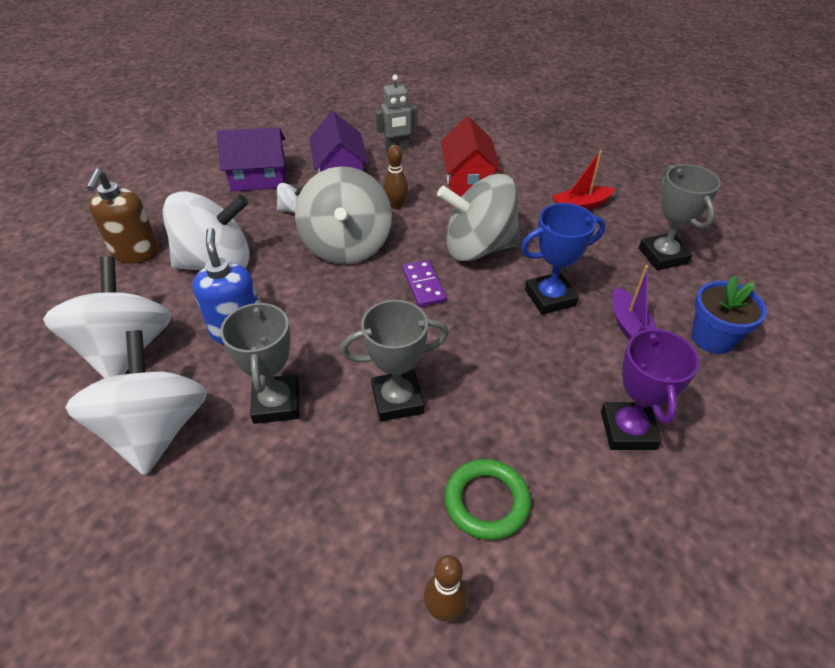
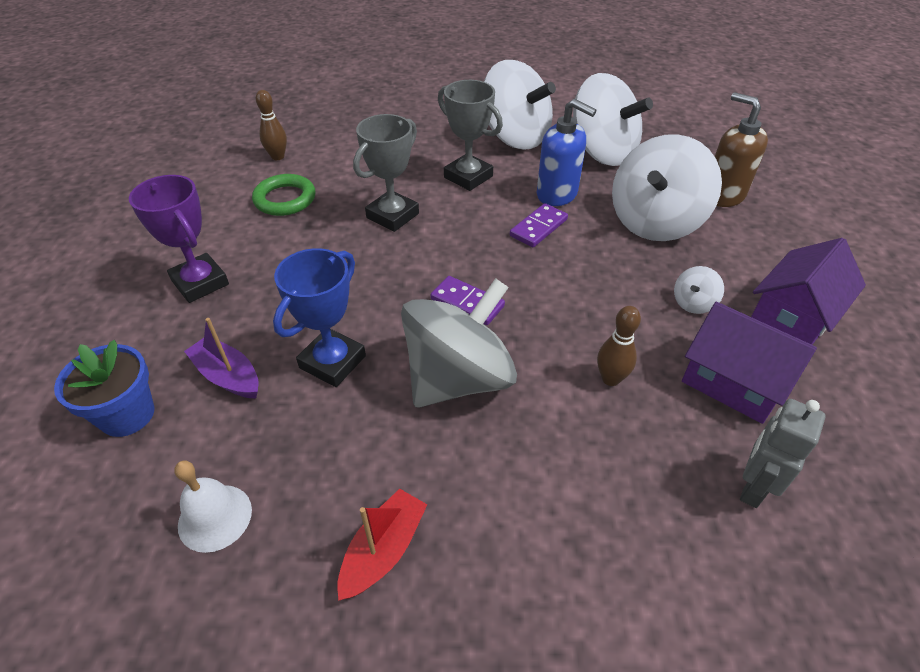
camera: 140 degrees right, 0 degrees up
(299, 310) = (538, 227): none -> purple domino
(347, 246) = (585, 298): grey spinning top -> none
(468, 180) = (584, 489): red house -> none
(663, 256) = (215, 517): grey trophy -> white bell

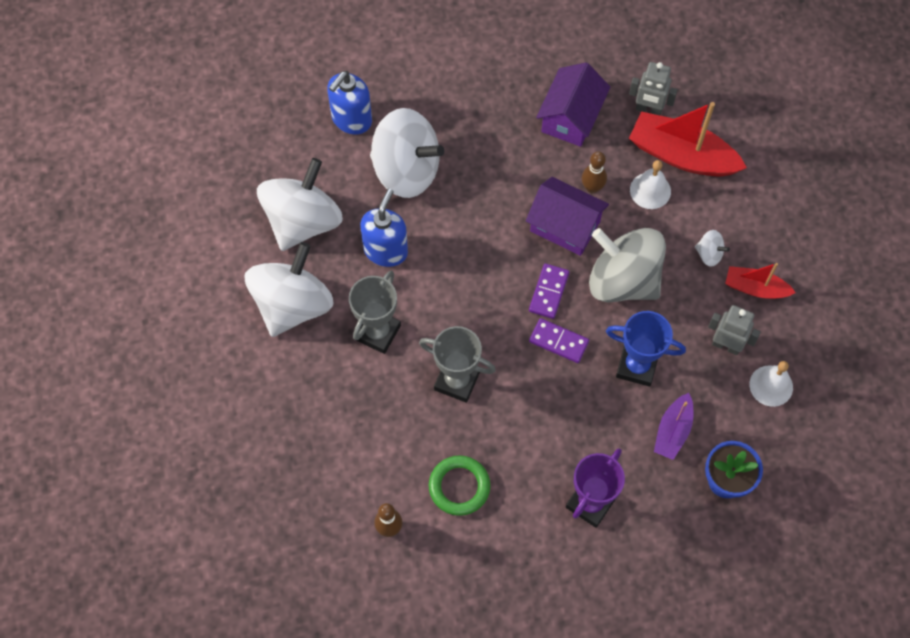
camera: 105 degrees left, 20 degrees up
(309, 475) = (726, 345): none -> grey robot
(538, 227) = (440, 258): purple domino -> purple domino (558, 342)
(596, 448) = (650, 190): none -> white bell
(659, 512) = (682, 155): none -> red boat
(693, 303) = (501, 140): white spinning top -> white spinning top (709, 254)
(723, 195) = (351, 119): brown soap dispenser -> blue soap dispenser
(792, 317) = (496, 79): purple house -> purple house (565, 226)

